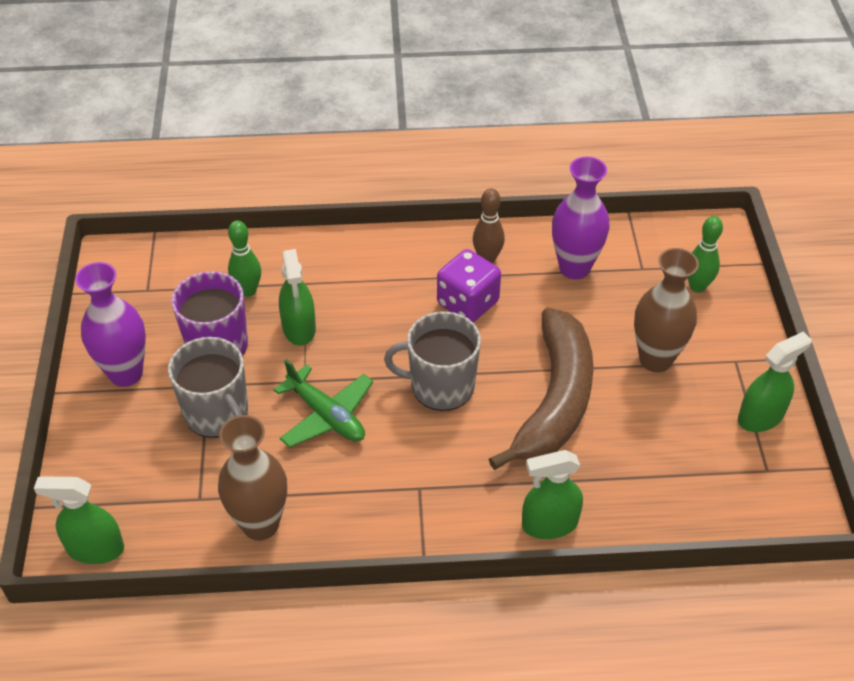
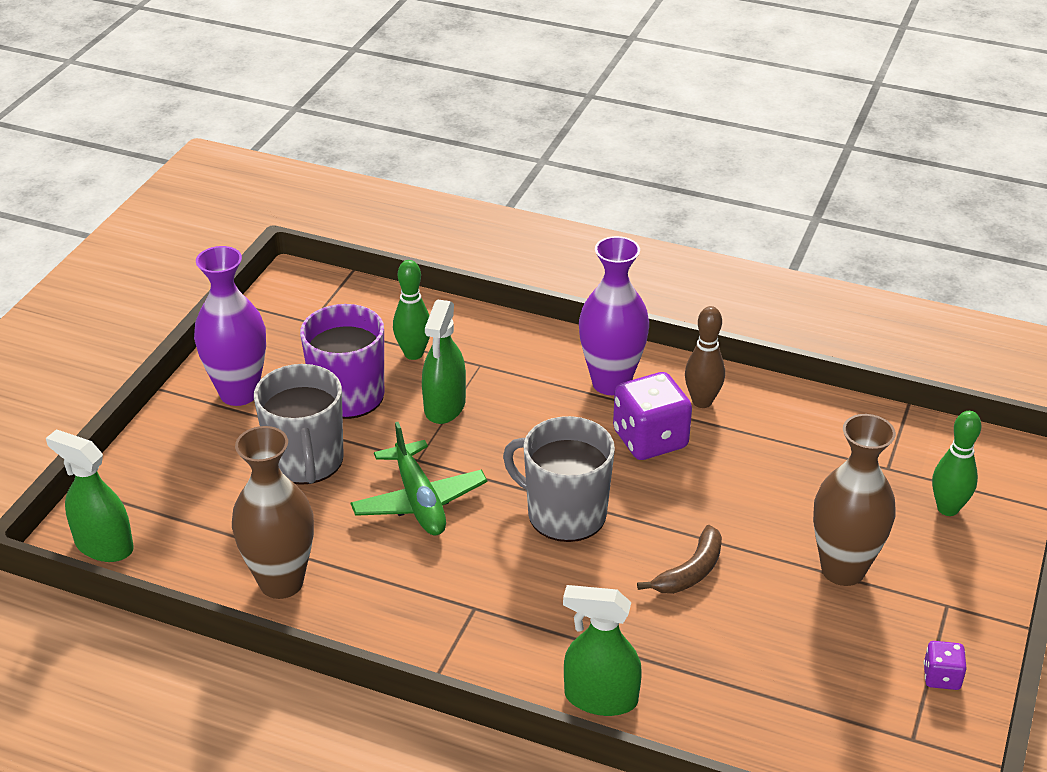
camera: 25 degrees right, 10 degrees down
(555, 399) = (691, 571): brown banana -> brown banana, size x0.43
(574, 268) = (802, 442): purple vase -> purple vase (611, 383)
(760, 417) = (941, 677): green spray bottle -> purple dice

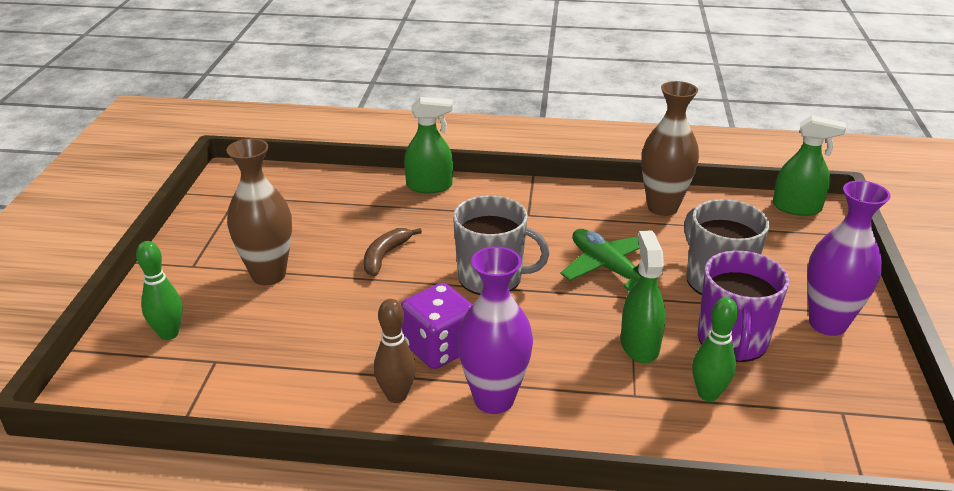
camera: 165 degrees right, 5 degrees down
(941, 677) = (210, 226): purple dice -> none

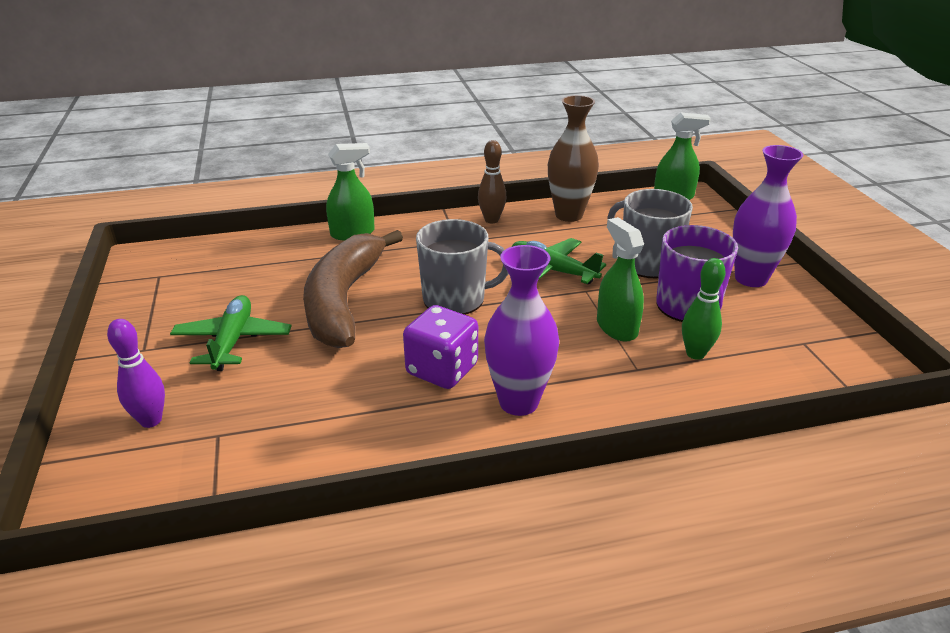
camera: 20 degrees left, 0 degrees up
(169, 334) = (151, 420): green bowling pin -> purple bowling pin
(268, 275) = (233, 341): brown vase -> green plane
(385, 256) = (343, 301): brown banana -> brown banana, size x2.30
(396, 395) = (425, 421): brown bowling pin -> brown bowling pin (491, 220)

